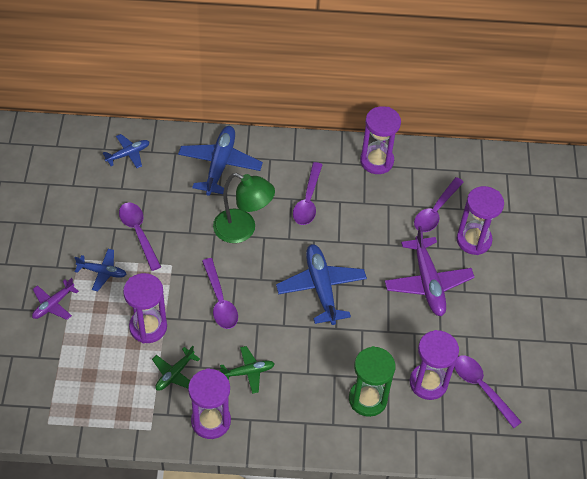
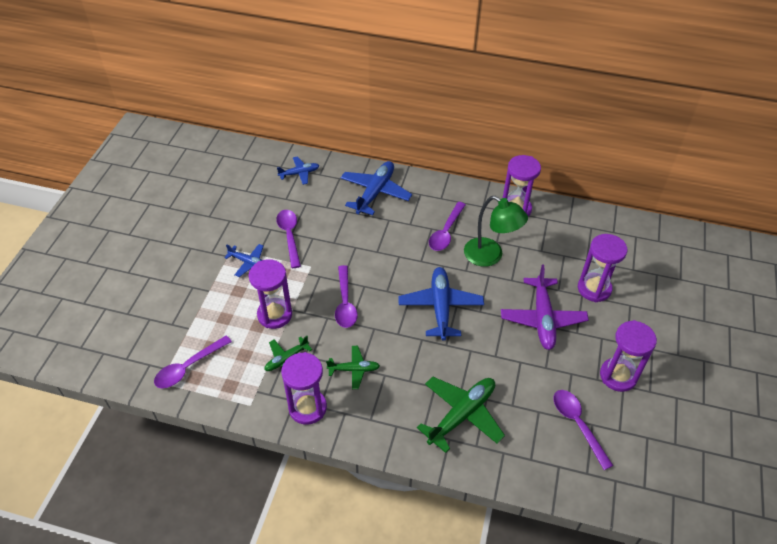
camera: 15 degrees right, 5 degrees down
(53, 304) = (198, 282): purple plane -> none
(242, 230) = (381, 247): green lamp -> green lamp (490, 256)
(368, 399) = (462, 415): green hourglass -> green plane
(428, 383) = (525, 410): purple hourglass -> purple hourglass (618, 376)
(435, 211) = (562, 258): purple spoon -> purple spoon (188, 367)

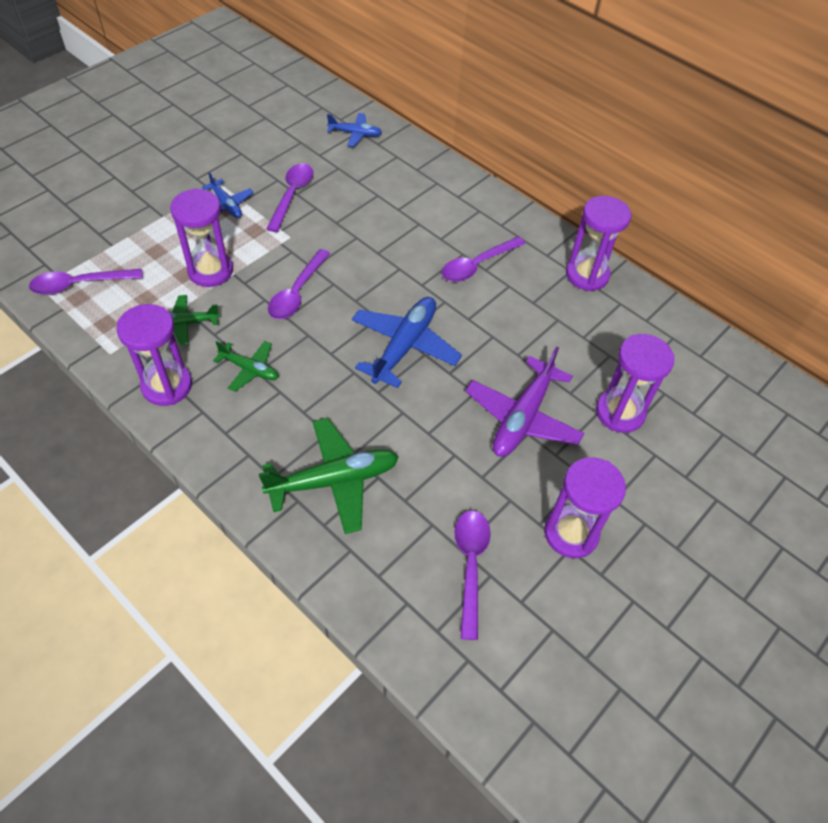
camera: 25 degrees right, 5 degrees up
(375, 192) = (426, 188): blue plane -> none
(490, 256) = (511, 315): green lamp -> none

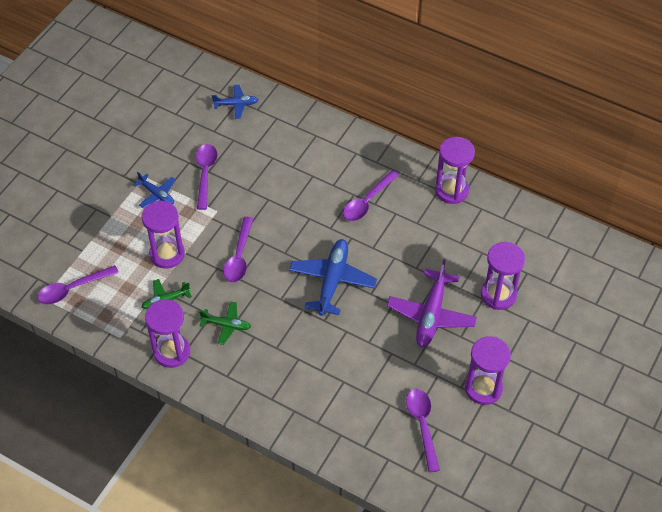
camera: 10 degrees left, 0 degrees up
(334, 481) = (314, 391): green plane -> none

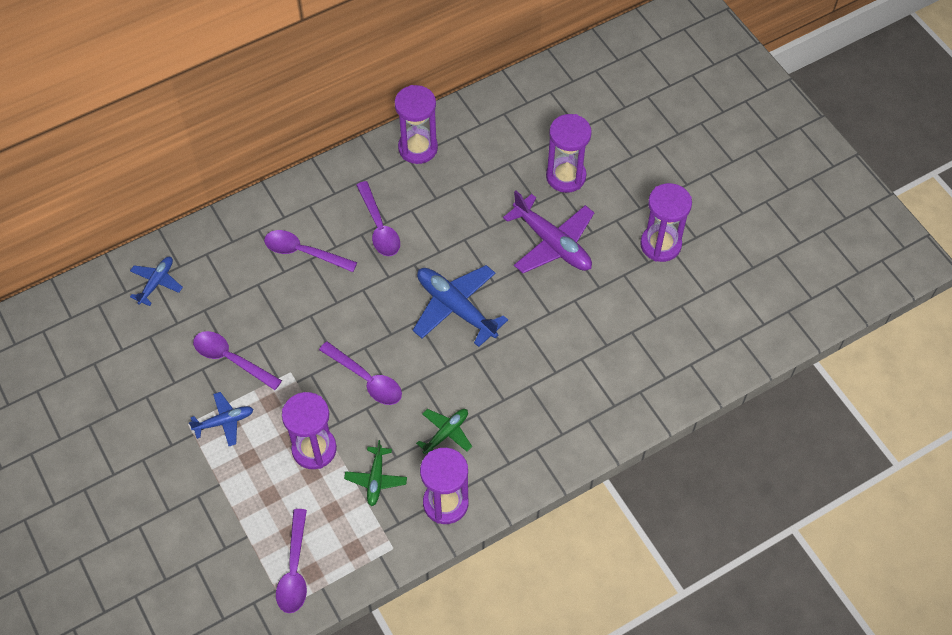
camera: 60 degrees left, 5 degrees up
(422, 425) = (671, 316): purple spoon -> purple spoon (304, 252)

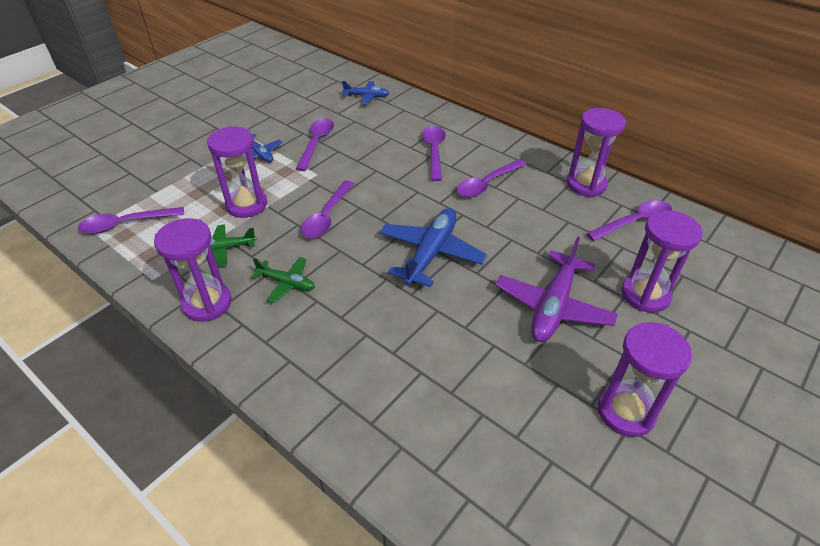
camera: 70 degrees right, 15 degrees down
(483, 138) = (634, 222): none -> purple spoon

